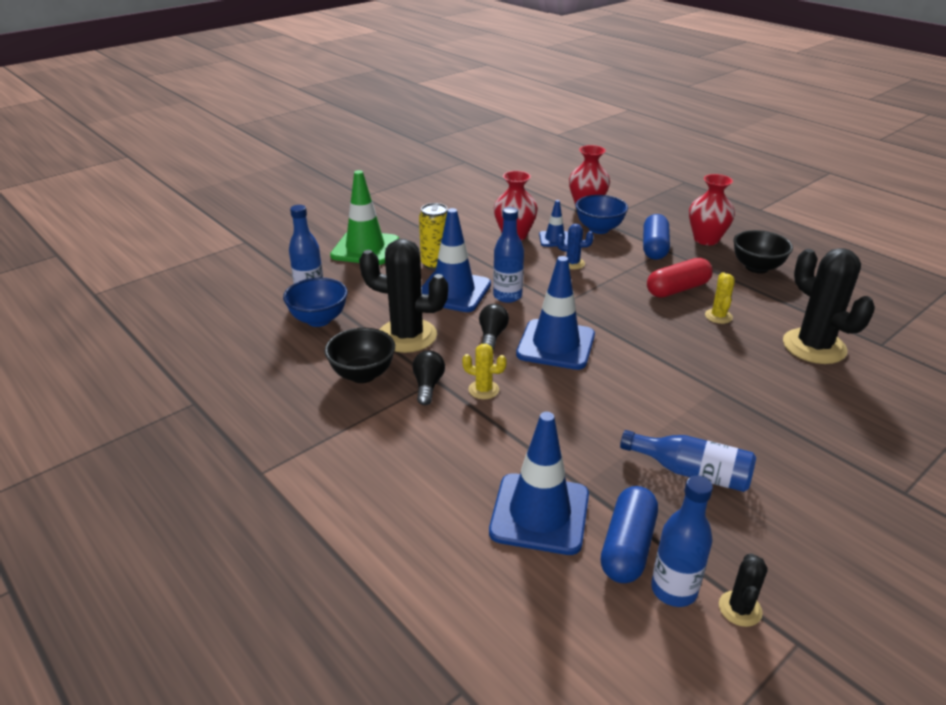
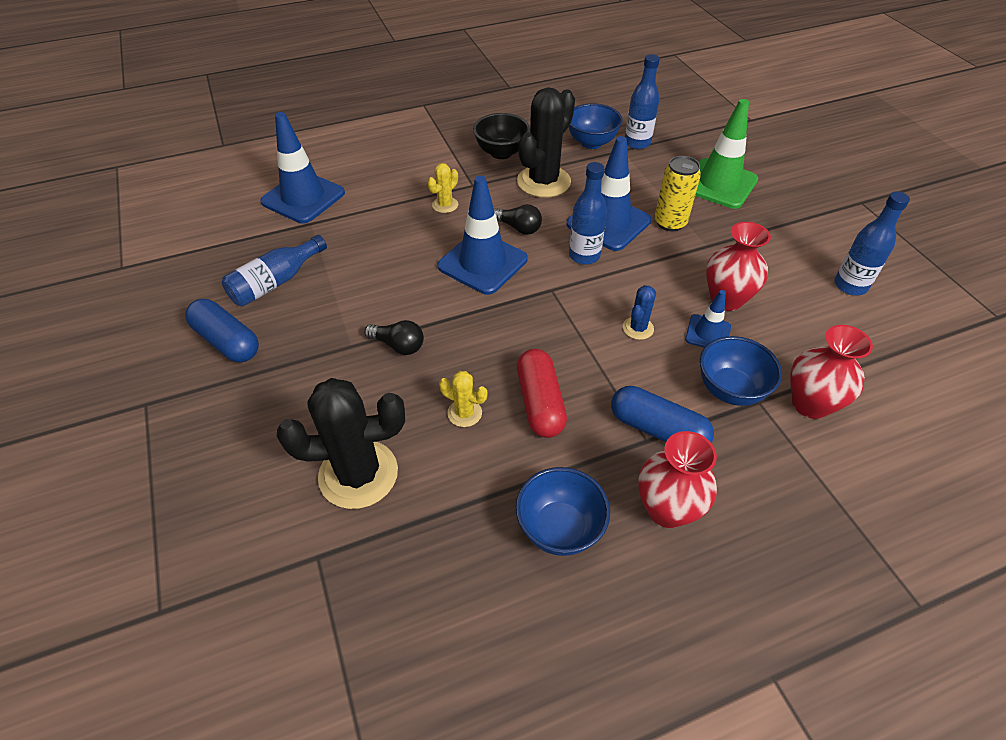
camera: 110 degrees right, 15 degrees up
(428, 385) = (468, 179): black light bulb -> black light bulb (398, 345)
(627, 546) = (246, 225): blue capsule -> blue capsule (227, 341)
(674, 590) = (200, 232): blue bottle -> blue bottle (850, 286)
(740, 609) = (163, 254): black cactus -> none
(757, 267) = (559, 528): black bowl -> blue bowl

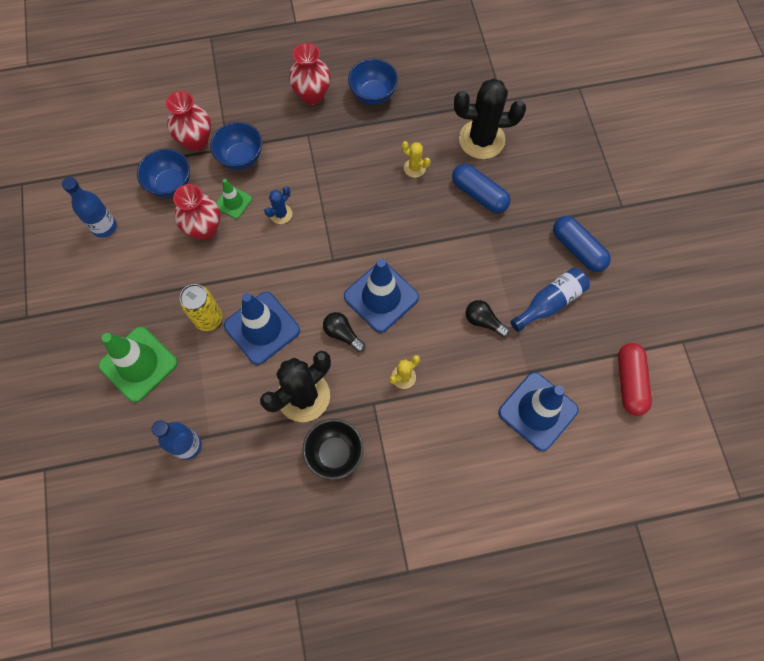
camera: 170 degrees left, 20 degrees up
(398, 345) = (454, 226): black light bulb -> black light bulb (483, 321)
(540, 403) = (365, 168): red capsule -> red capsule (629, 382)
(584, 256) = (296, 291): blue bottle -> none
(591, 142) = (235, 455): blue bowl -> blue bowl (170, 184)
(657, 429) = (298, 139): blue capsule -> blue capsule (479, 194)
(708, 333) = (233, 202): blue traffic cone -> green traffic cone

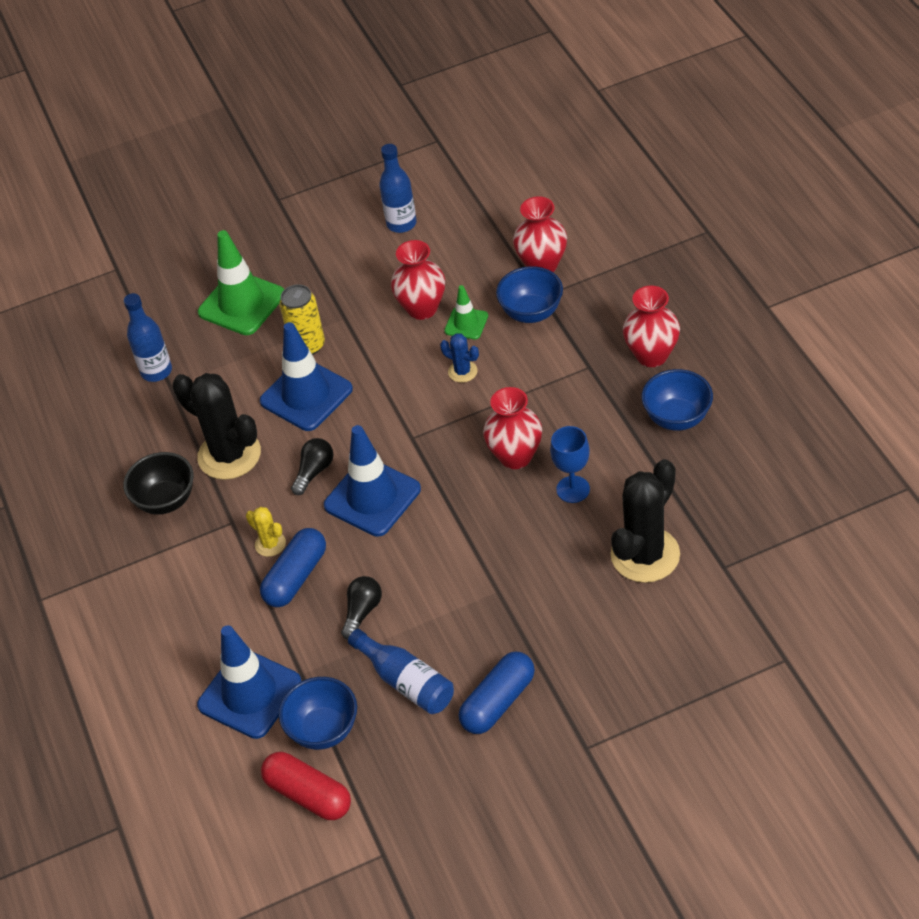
camera: 85 degrees right, 20 degrees down
(170, 184) = (474, 261): blue bowl -> blue bowl (323, 730)
(374, 196) = (515, 456): none -> red vase
(414, 168) = (573, 489): yellow cactus -> blue goblet
(479, 194) = (553, 569): blue capsule -> blue capsule (296, 577)
(481, 140) = (645, 555): black cactus -> black cactus turned 45 degrees clockwise
(629, 382) = (308, 794): red capsule -> red capsule turned 45 degrees clockwise

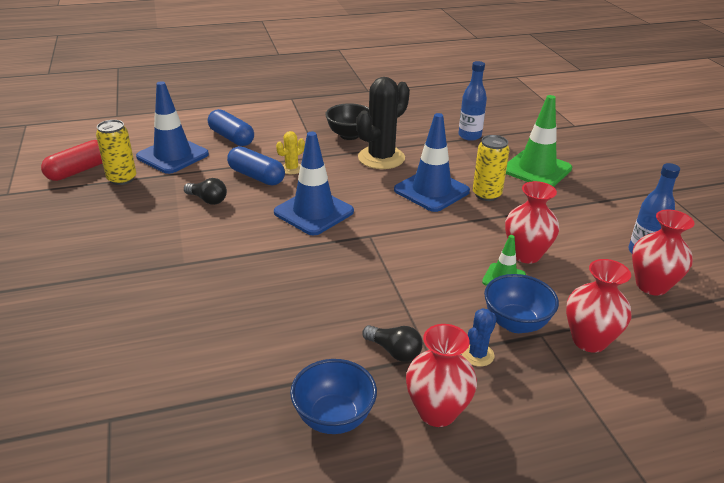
camera: 90 degrees right, 15 degrees down
(314, 472) = (351, 189): black light bulb -> black light bulb (394, 351)
(323, 730) = (122, 179): blue bowl -> yellow can
(406, 681) = (132, 213): blue bottle -> none
(462, 371) = (440, 270): blue cactus -> blue cactus (477, 355)
(498, 702) = (78, 252): blue capsule -> blue capsule (231, 138)
(515, 456) = (326, 290): red vase -> red vase (651, 285)
(573, 489) = (270, 321): blue goblet -> none
(645, 555) = (163, 359): black cactus -> none

